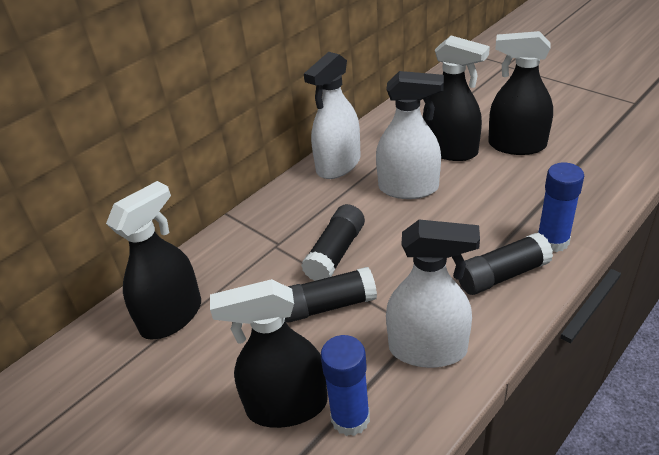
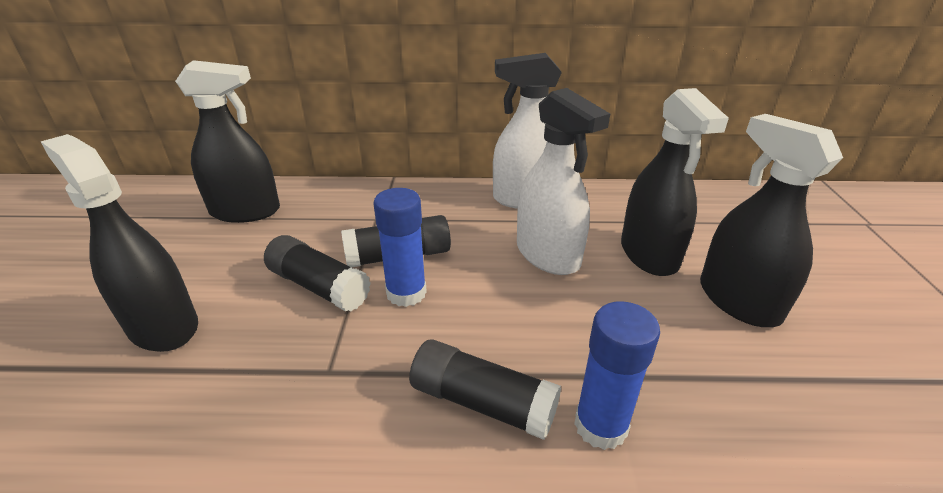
camera: 45 degrees right, 5 degrees down
(350, 418) = (161, 380): blue glue stick -> blue glue stick (406, 293)
(428, 349) = (301, 393): white spray bottle -> none

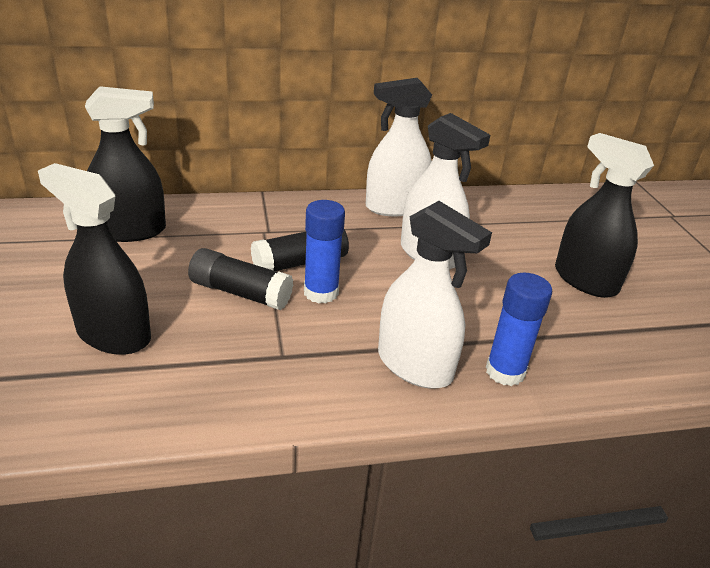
camera: 15 degrees left, 0 degrees up
(482, 402) = (415, 365): black glue stick -> white spray bottle
(649, 254) = (511, 249): black spray bottle -> none

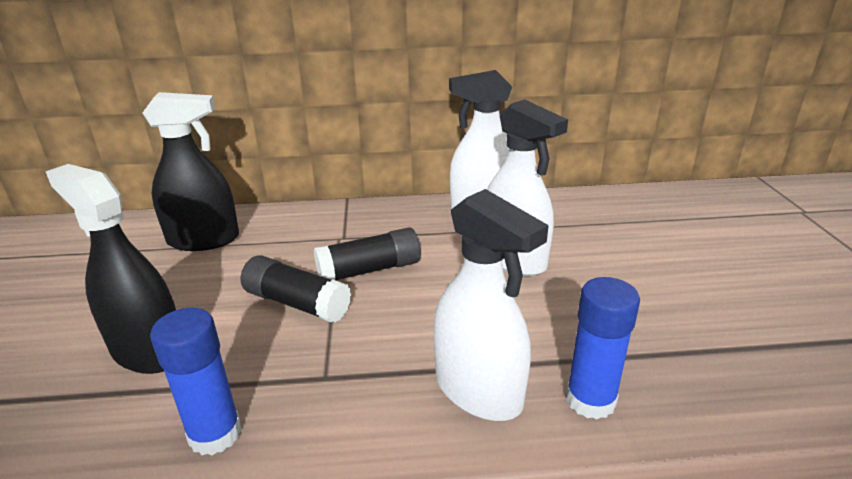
camera: 10 degrees right, 5 degrees down
(321, 292) = (385, 302): blue glue stick -> blue glue stick (215, 434)
(585, 280) = (696, 286): black spray bottle -> none

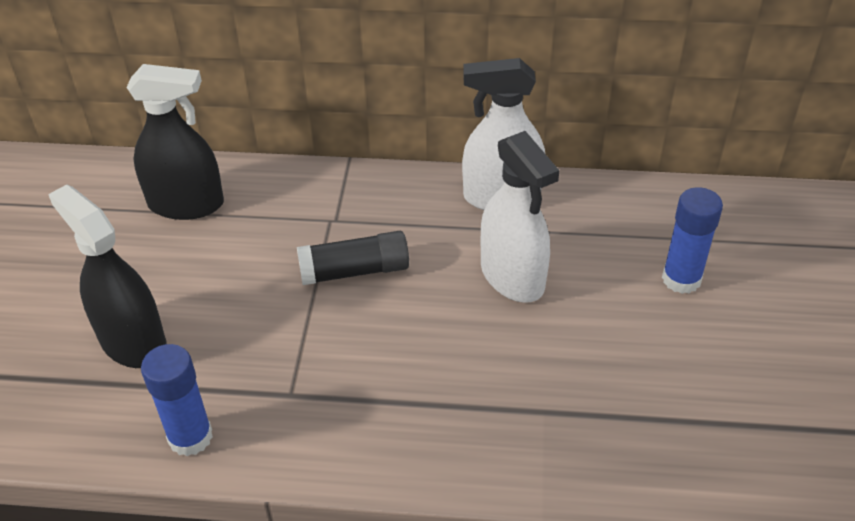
camera: 10 degrees right, 15 degrees up
(297, 303) = (275, 305): black glue stick -> none
(478, 390) = (426, 429): white spray bottle -> none
(590, 400) = (525, 455): blue glue stick -> blue glue stick (681, 279)

